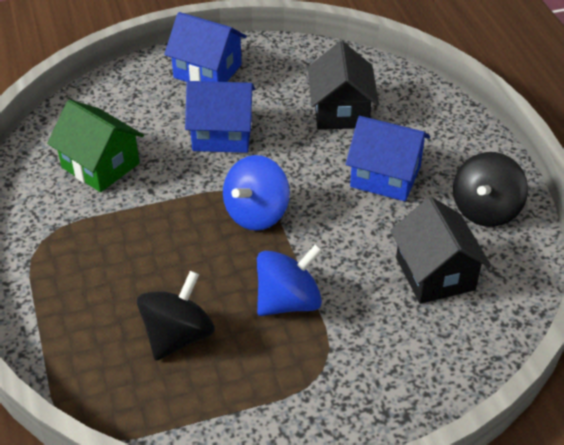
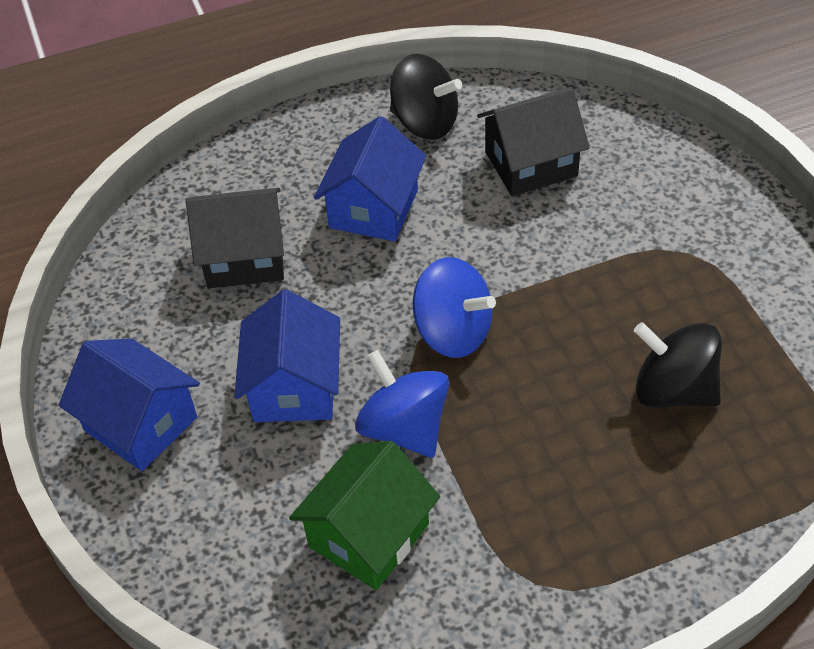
camera: 90 degrees left, 5 degrees up
(207, 71) = (141, 424): blue house -> blue house turned 75 degrees counterclockwise
(288, 301) = (597, 288): blue spinning top -> blue spinning top (404, 428)

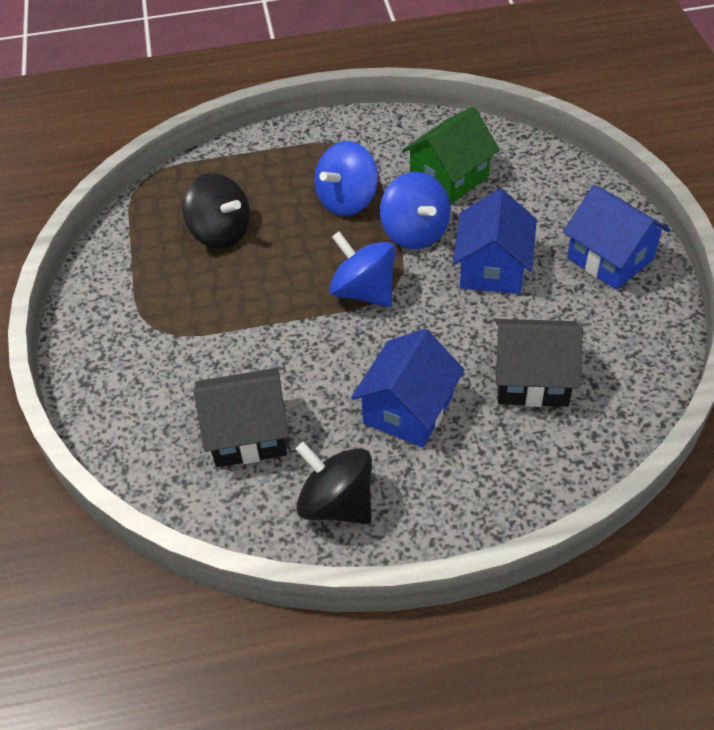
camera: 170 degrees left, 0 degrees up
(513, 470) = (347, 201): none -> blue spinning top

